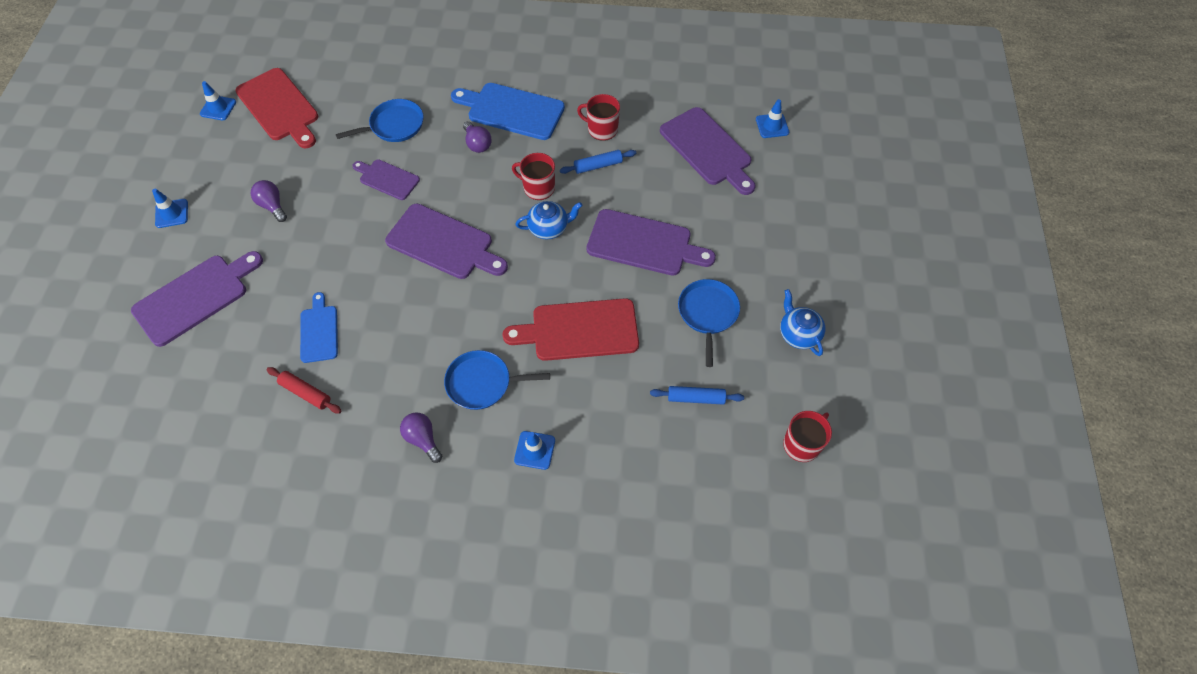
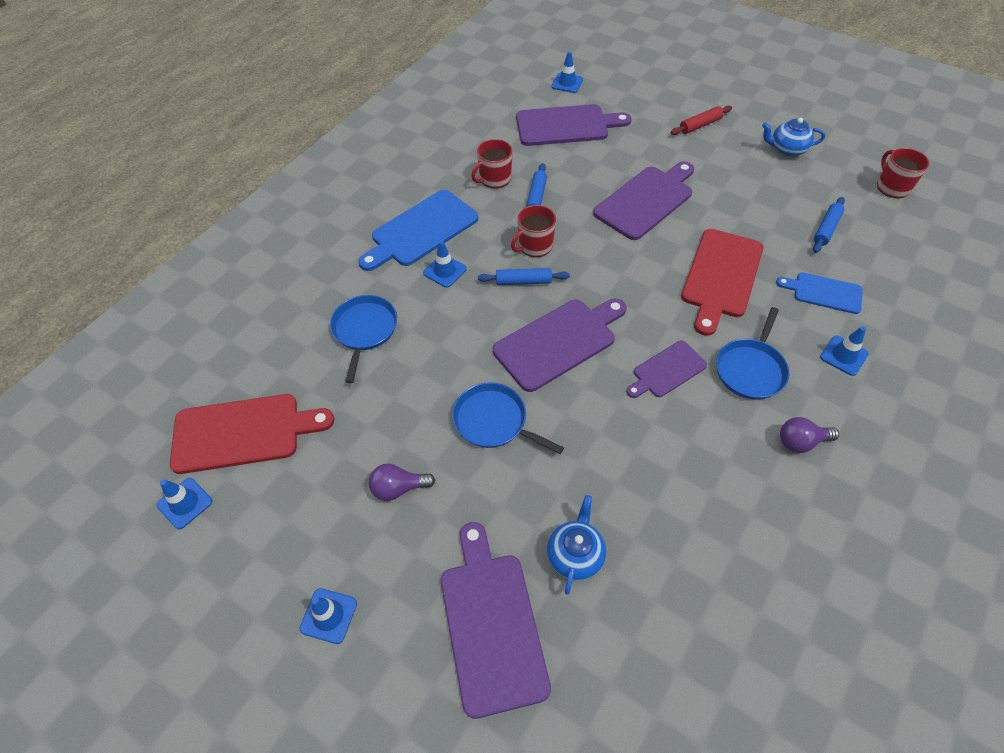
camera: 60 degrees left, 5 degrees down
(306, 393) = (698, 536): red rolling pin -> red rolling pin (700, 125)
(319, 331) = (616, 495): blue cutting board -> blue cutting board (824, 292)
(387, 179) = (437, 361): purple cutting board -> purple cutting board (667, 371)
(477, 144) = (445, 271): purple light bulb -> blue traffic cone
(494, 196) = (523, 281): none -> blue rolling pin
(549, 228) = (589, 255): blue teapot -> blue teapot (575, 555)
(708, 314) = (742, 190): blue pan -> blue pan (494, 421)

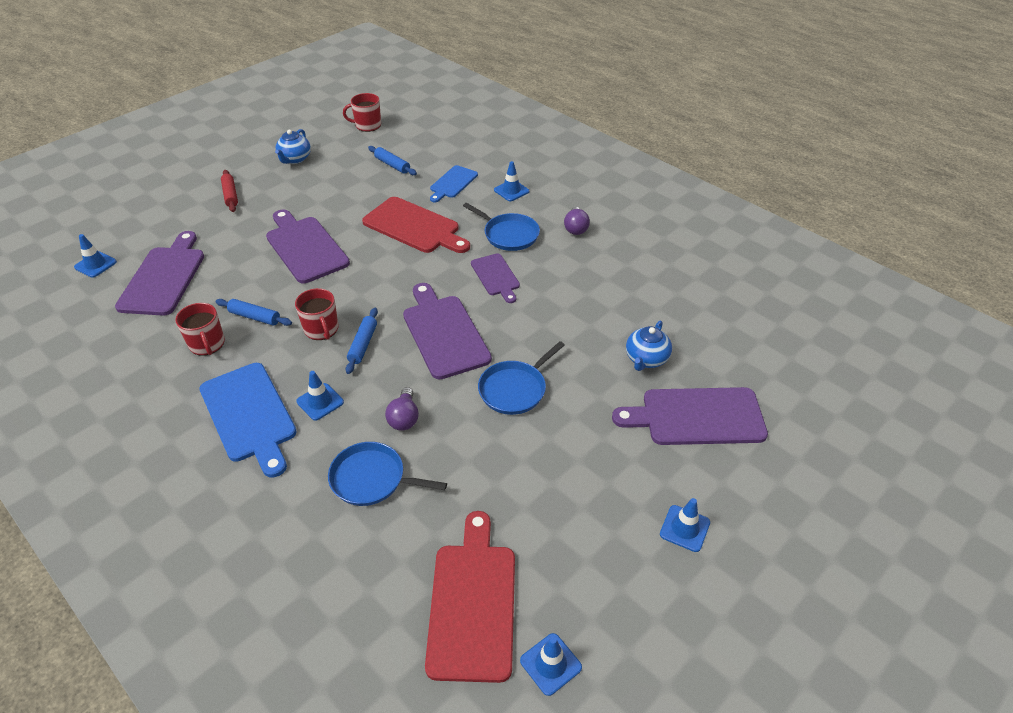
camera: 80 degrees left, 10 degrees down
(398, 488) = (568, 466): purple light bulb -> purple light bulb (404, 418)
(575, 555) = (646, 359): blue teapot -> blue teapot turned 90 degrees counterclockwise

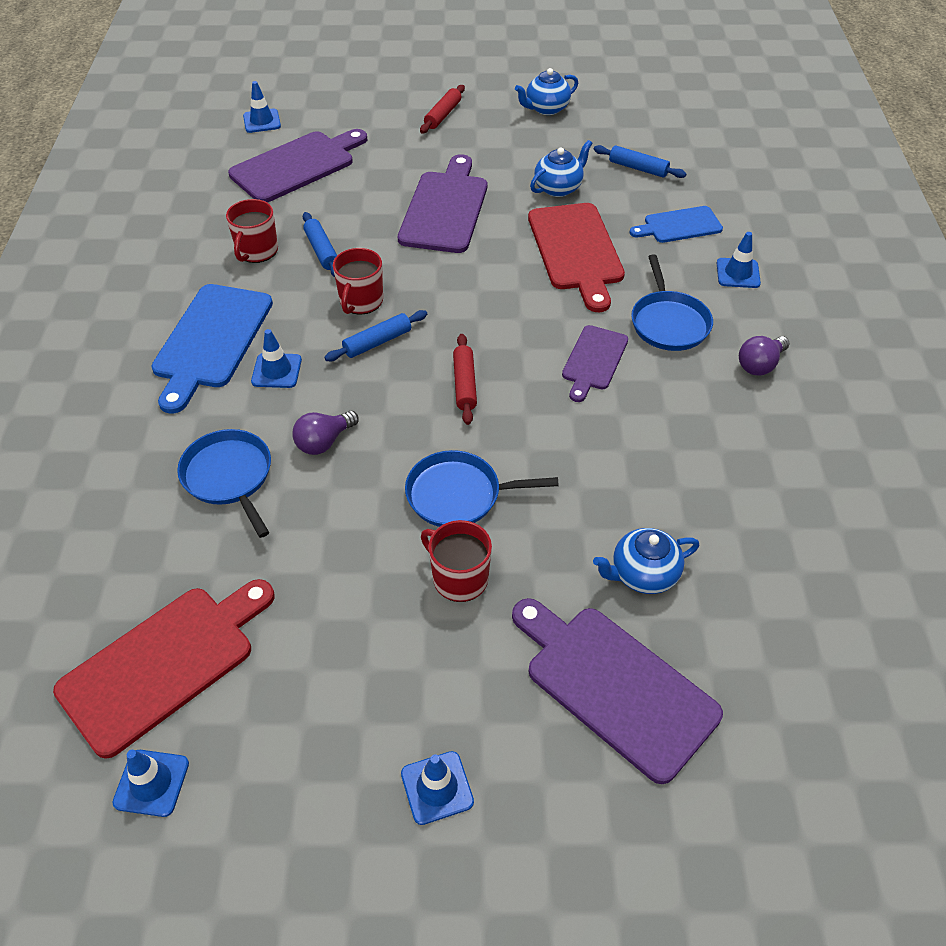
camera: 45 degrees right, 5 degrees up
(360, 199) = (558, 188): none -> blue teapot
(367, 125) = (666, 108): red mug -> red mug (459, 578)
(392, 165) = (638, 168): blue rolling pin -> blue rolling pin turned 60 degrees counterclockwise
(444, 333) = (464, 384): purple cutting board -> red rolling pin

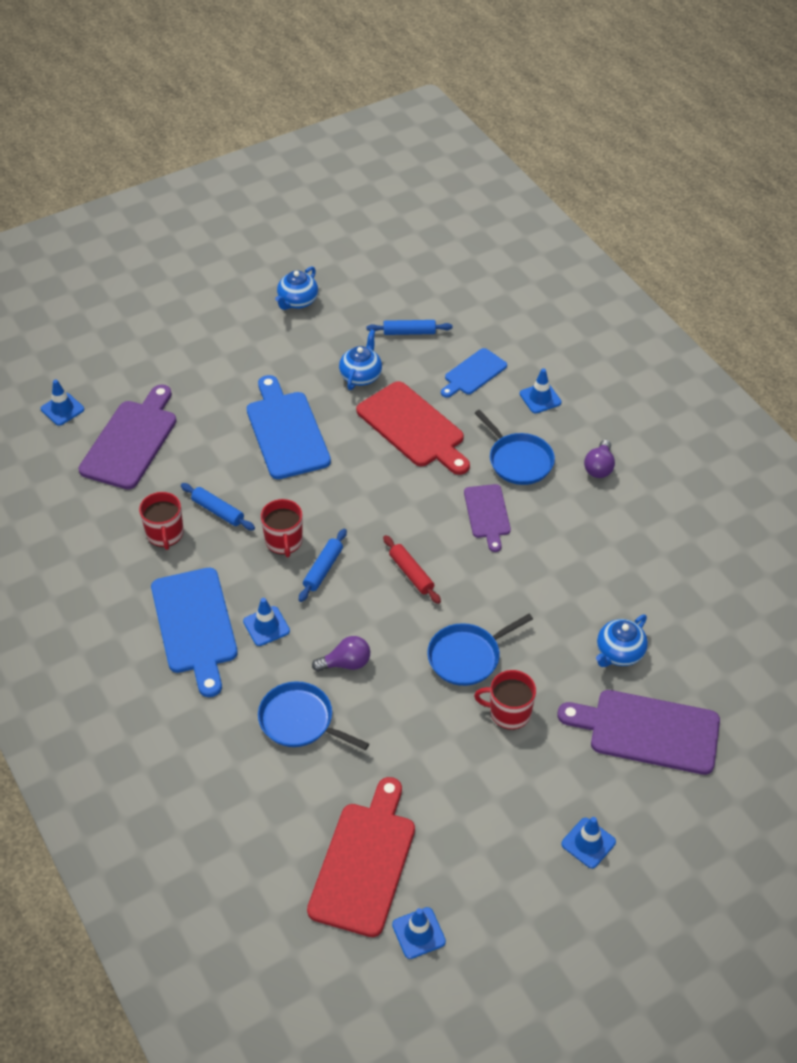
camera: 30 degrees left, 0 degrees up
(324, 442) = (346, 663): purple light bulb -> purple light bulb turned 120 degrees counterclockwise
(443, 115) = (216, 341): red rolling pin -> none
(445, 208) = (286, 431): purple cutting board -> blue cutting board

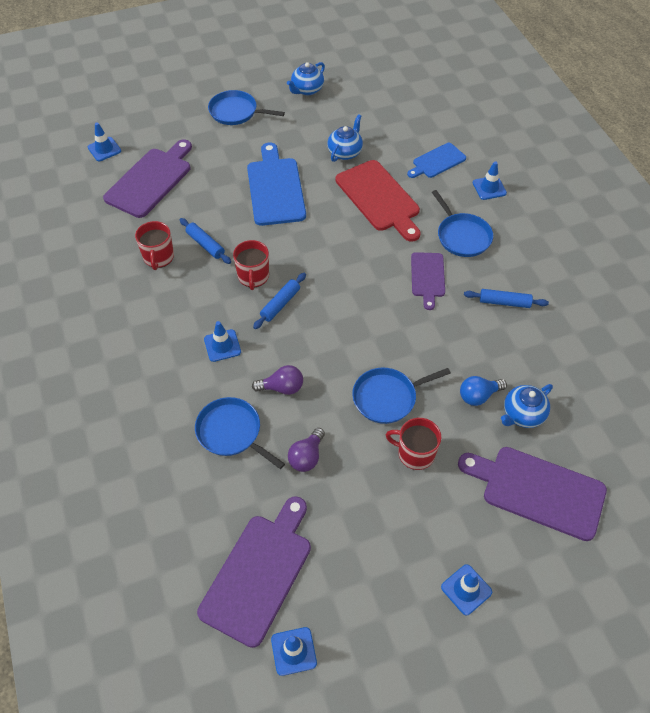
camera: 10 degrees right, 5 degrees up
(195, 625) = (164, 336): blue cutting board -> none
(216, 341) = (236, 112): none -> blue pan
(364, 862) = (259, 573): red cutting board -> purple cutting board
(409, 332) = (391, 123): blue rolling pin -> blue rolling pin (504, 302)
(411, 574) = (353, 318): red rolling pin -> none
(567, 640) = (478, 396): none -> blue light bulb
(599, 467) = (530, 251): purple light bulb -> purple light bulb (307, 457)

